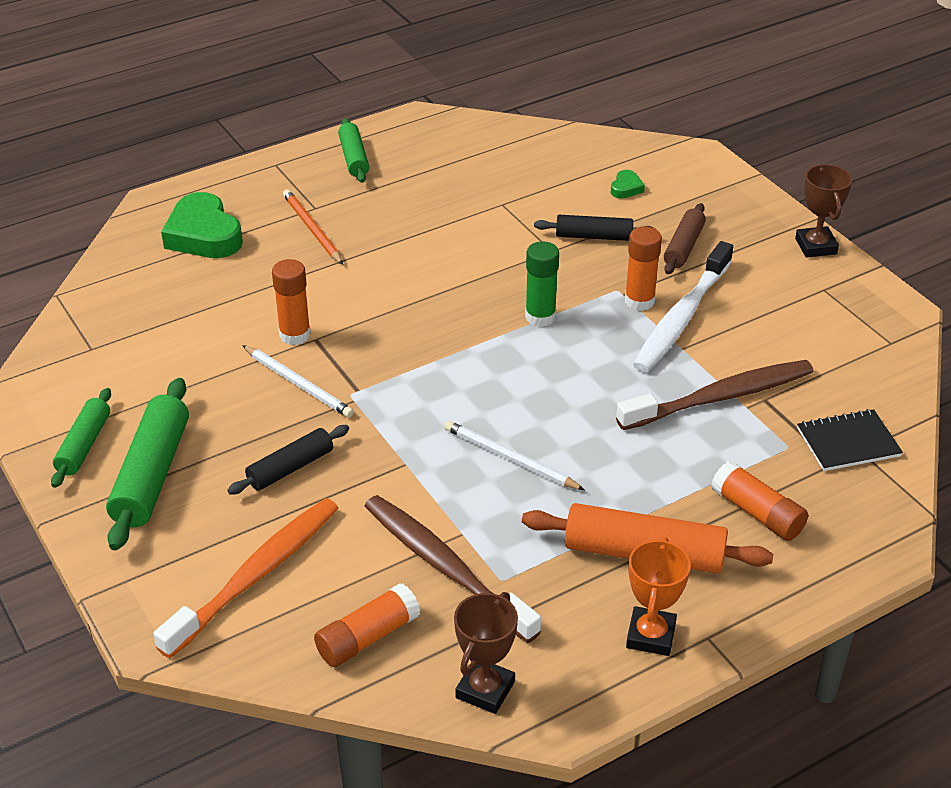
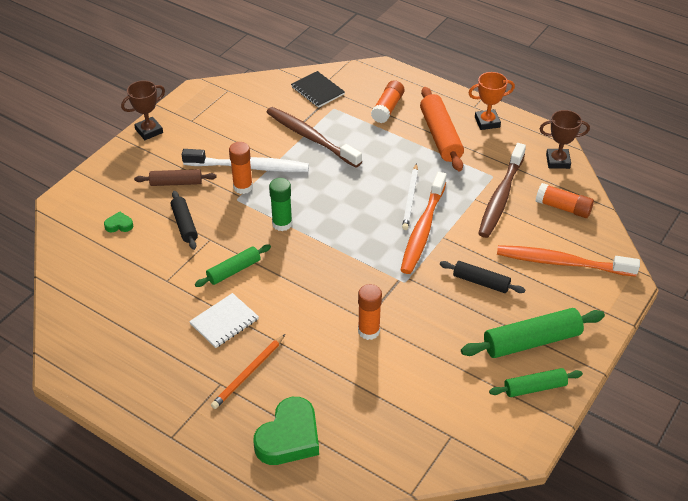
camera: 115 degrees left, 5 degrees up
(298, 384) = (412, 309): white pencil -> none
(354, 158) = (141, 388): green rolling pin -> green rolling pin (234, 270)
(402, 230) = (224, 321): none -> white notebook
(435, 448) = (423, 229): none -> orange toothbrush

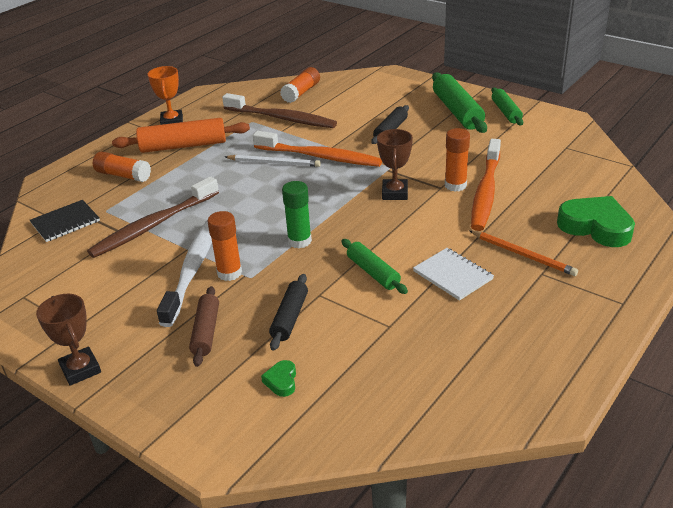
camera: 85 degrees left, 10 degrees down
(184, 224) = (289, 317): black rolling pin -> black rolling pin turned 60 degrees counterclockwise
(557, 161) = (240, 92): brown trophy -> brown trophy (395, 193)
(562, 262) = (368, 96): orange toothbrush -> orange toothbrush (485, 192)

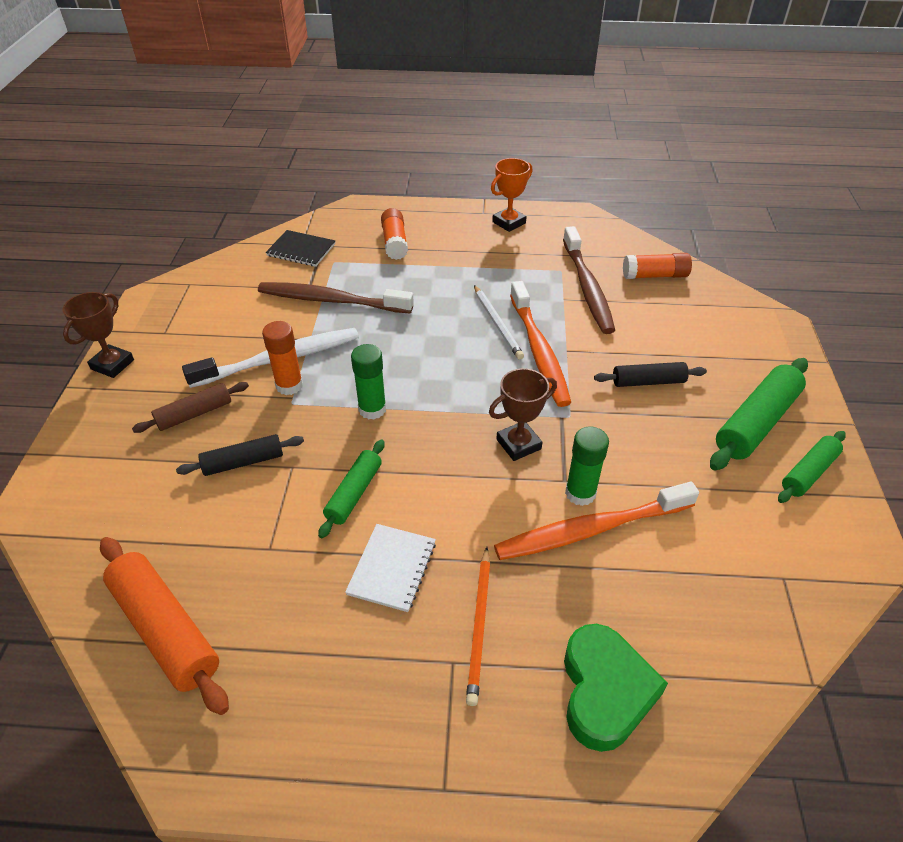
camera: 55 degrees right, 10 degrees up
(183, 146) = (474, 251): orange rolling pin -> orange rolling pin (166, 629)
(281, 381) = (146, 501): green heart -> none
(455, 185) = (580, 493): orange glue stick -> green glue stick

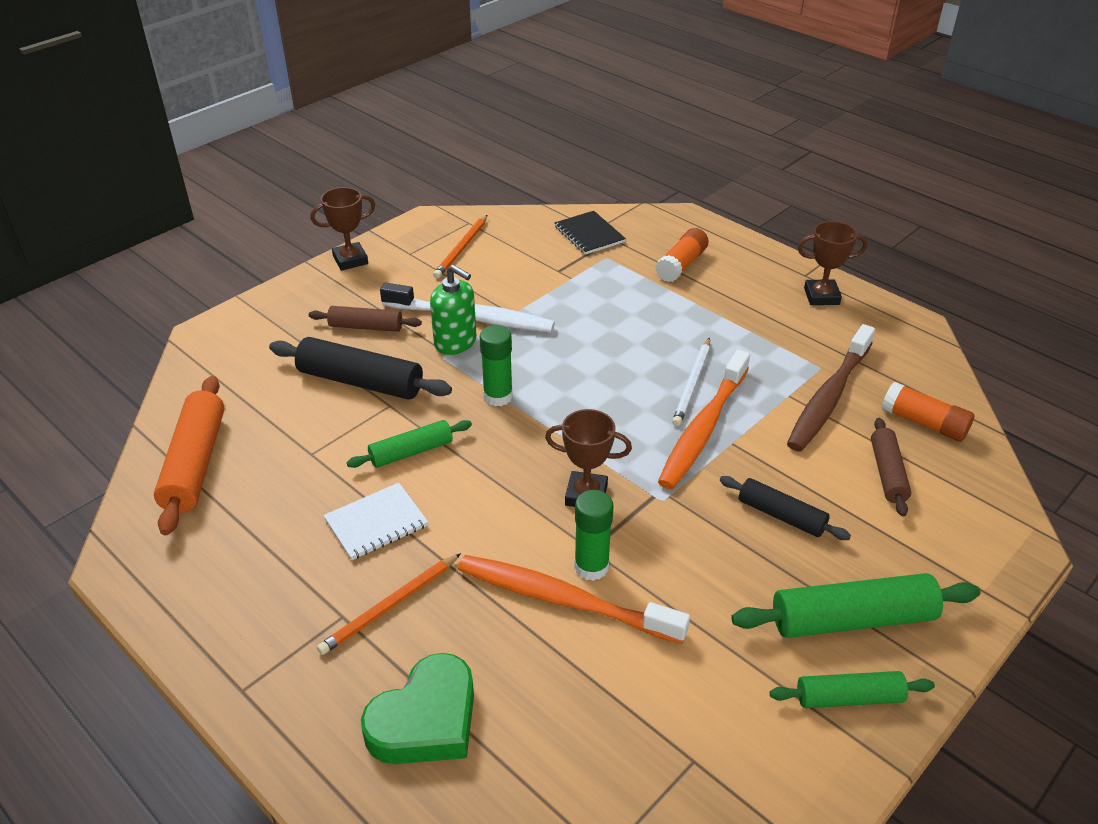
camera: 40 degrees right, 5 degrees down
(207, 308) = (461, 249): none -> orange pencil
(243, 462) = (360, 381): black rolling pin -> black rolling pin, size x1.64
(289, 385) = (455, 342): orange glue stick -> green soap dispenser
(331, 300) = (566, 290): brown toothbrush -> none
(509, 222) = (821, 296): orange trophy -> brown trophy
(671, 318) = (887, 473): none -> brown rolling pin

